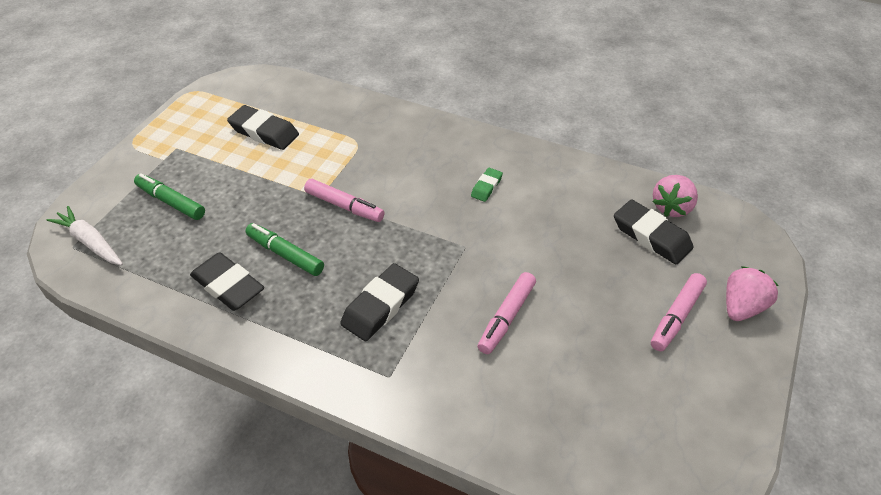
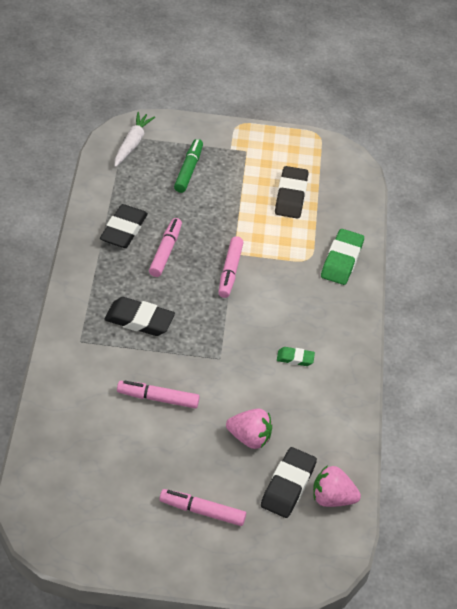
camera: 65 degrees right, 0 degrees up
(285, 254) = (165, 252): green marker -> pink marker
(372, 120) = (341, 260): none -> green eraser
(742, 307) = (231, 558): pink strawberry -> pink strawberry (249, 438)

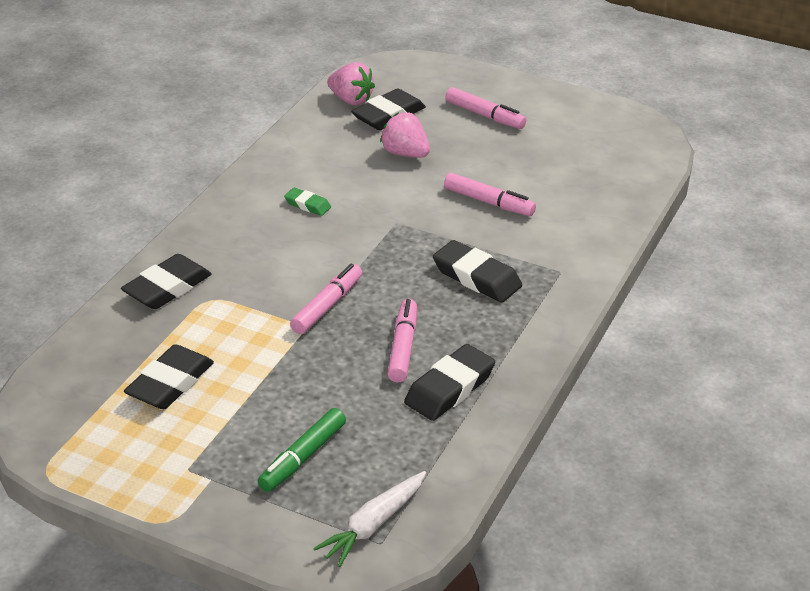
camera: 155 degrees left, 10 degrees down
(165, 252) = (403, 347): pink marker -> pink marker turned 150 degrees clockwise
(341, 260) = (167, 288): green eraser -> black eraser

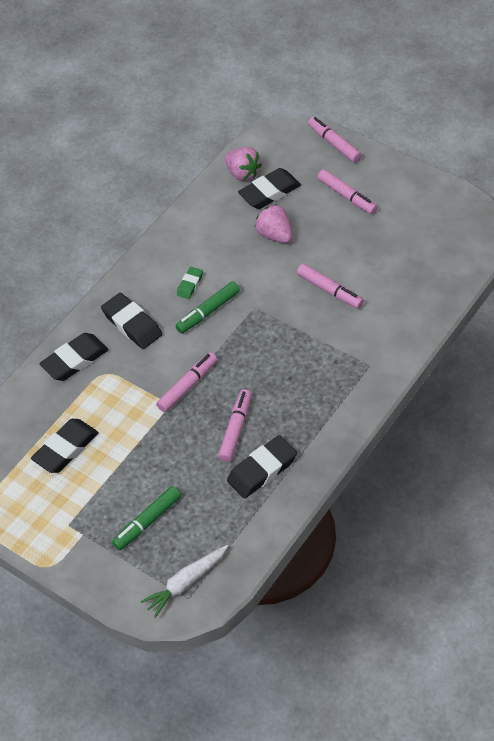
camera: 15 degrees right, 15 degrees up
(307, 205) = (190, 285): green eraser -> green eraser turned 75 degrees clockwise
(338, 230) = (208, 312): none -> green marker
(456, 70) = (334, 144): none -> pink marker
(476, 277) = (304, 366): black eraser -> black eraser (132, 324)

